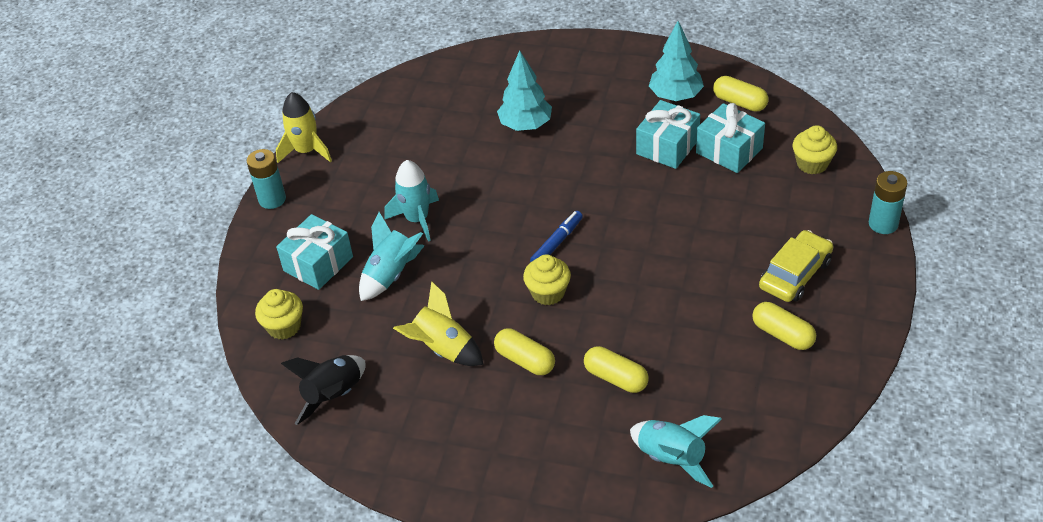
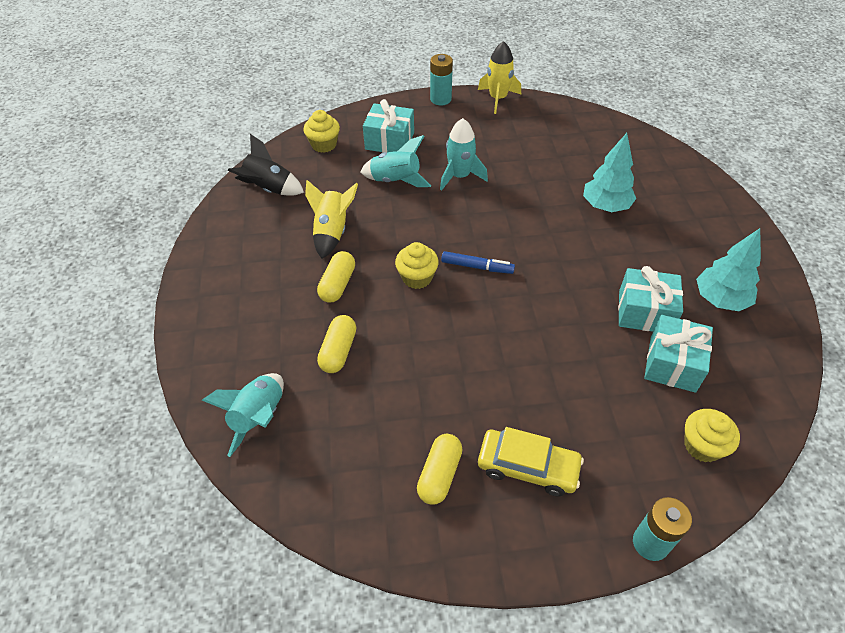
camera: 65 degrees right, 5 degrees up
(739, 102) = (750, 355): yellow capsule -> none

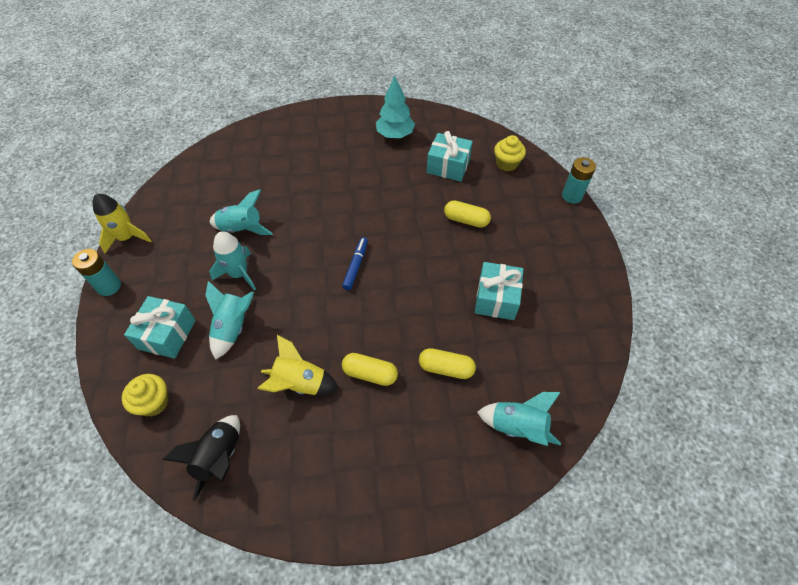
camera: 90 degrees left, 5 degrees up
(417, 278) = (365, 309): yellow cupcake -> none
(439, 474) = (547, 296): yellow capsule -> yellow capsule (466, 220)
(519, 171) = (242, 229): none -> turquoise rocket
(528, 467) = (534, 247): yellow car -> none
(605, 206) = (296, 178): turquoise tree -> none
(645, 312) = (405, 172): turquoise gift -> turquoise gift (496, 299)

